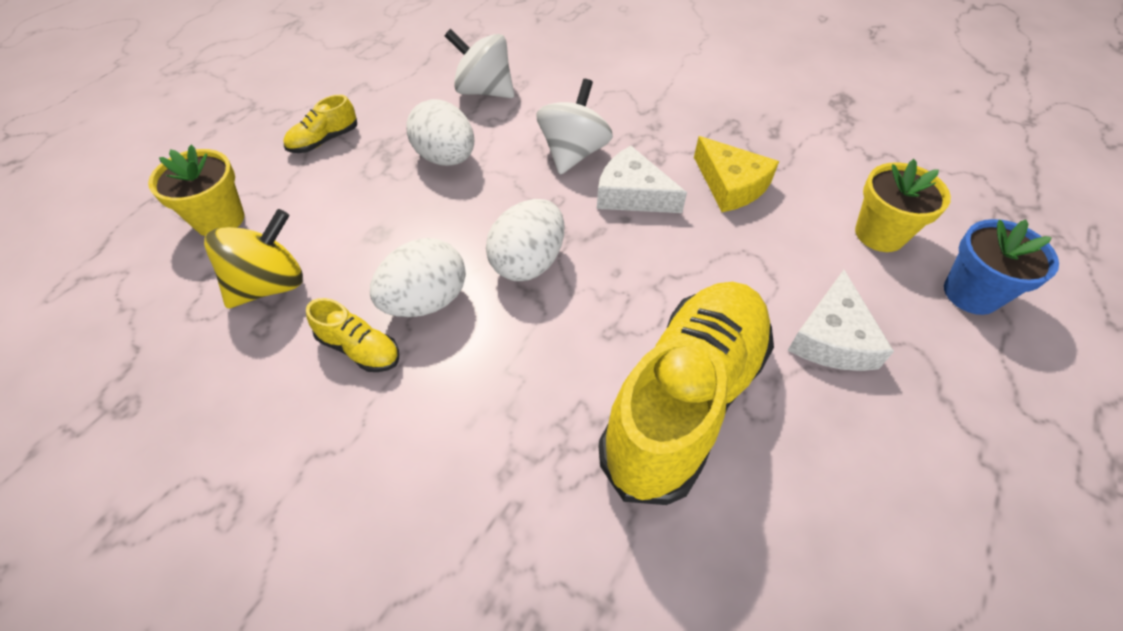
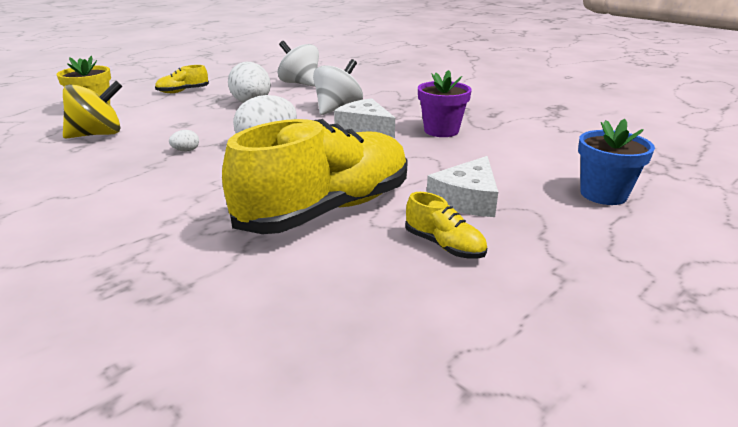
camera: 15 degrees right, 25 degrees down
(359, 348) = (126, 162): yellow shoe -> yellow shoe (444, 245)
(426, 301) = (186, 150): white egg -> white egg, size x0.42
(731, 185) = (441, 131): yellow cheese -> purple flower pot
(879, 234) = (543, 161): yellow flower pot -> none

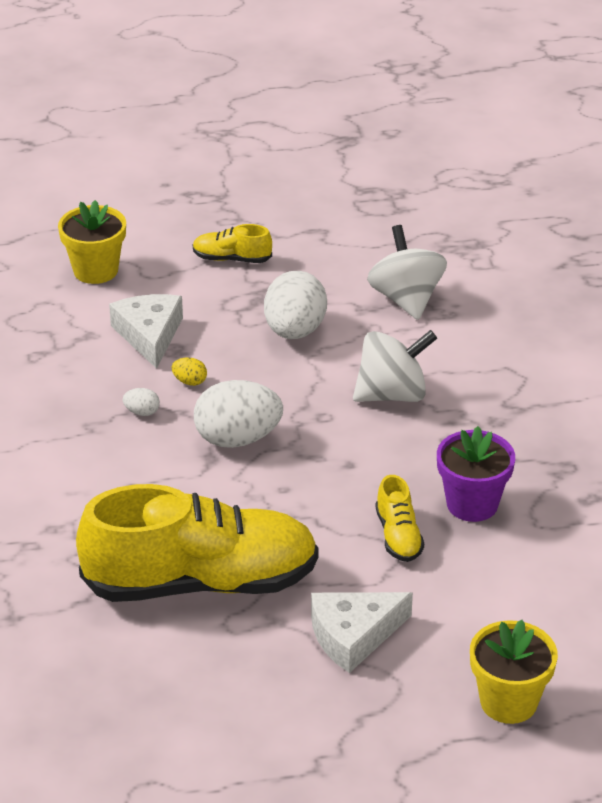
camera: 35 degrees right, 10 degrees up
(98, 134) = (71, 334): yellow spinning top -> none
(207, 132) = (190, 382): none -> yellow egg
(365, 127) = (384, 453): white cheese -> white cheese (149, 335)
(444, 245) = (258, 682): yellow shoe -> yellow shoe (398, 536)
(603, 194) = (508, 702): blue flower pot -> yellow flower pot

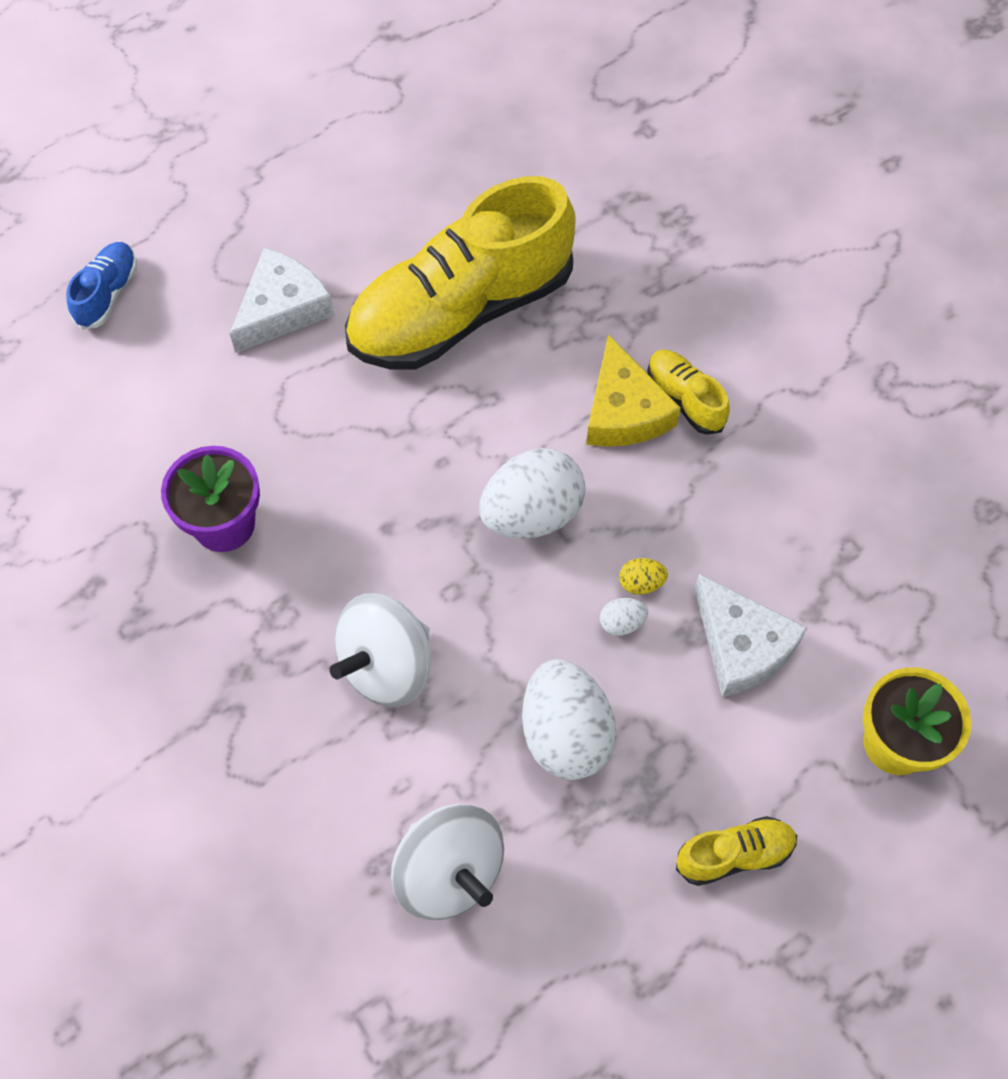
camera: 155 degrees right, 25 degrees up
(122, 475) = (624, 411): none -> yellow cheese
(142, 412) = (664, 510): white egg -> white egg (622, 623)
(398, 536) = (288, 447): yellow shoe -> yellow shoe (685, 399)
(508, 702) = (107, 294): yellow flower pot -> blue shoe

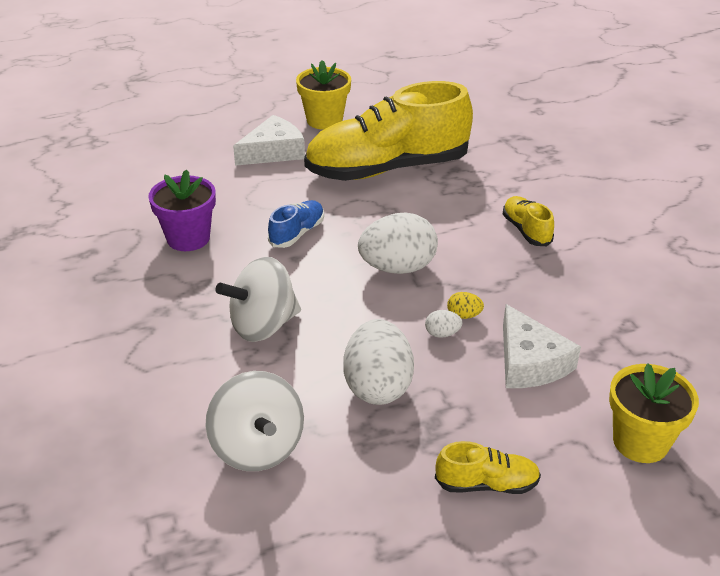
camera: 15 degrees right, 25 degrees down
(107, 294) = (170, 130): blue shoe -> blue shoe (297, 233)
(335, 219) = (324, 120): none -> yellow flower pot
(624, 411) = (481, 229): yellow cheese -> none

